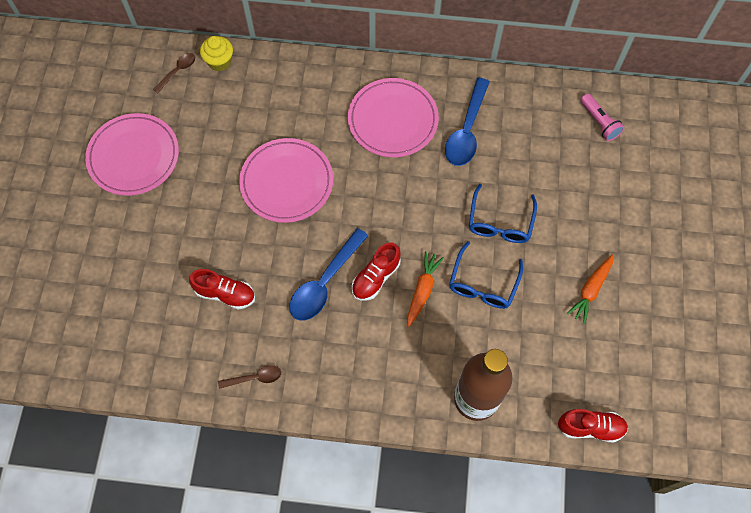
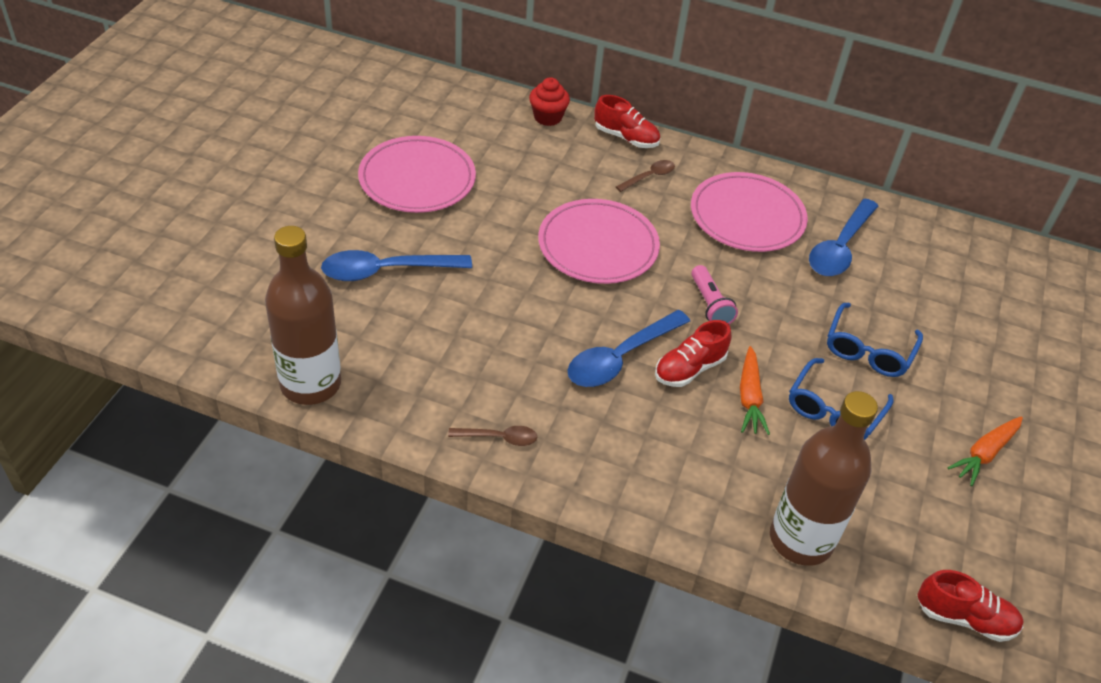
camera: 10 degrees right, 20 degrees down
(109, 372) = (310, 384): none -> brown bottle
(135, 253) = (387, 271): none -> blue spoon
(177, 71) = (495, 115): brown spoon -> brown spoon (649, 177)
(219, 62) = (548, 117): yellow cupcake -> red cupcake
(225, 294) = (487, 338): red shoe -> red shoe (626, 138)
(422, 290) = (749, 397): orange carrot -> orange carrot turned 150 degrees clockwise
(599, 122) = (1017, 278): pink flashlight -> pink flashlight (710, 305)

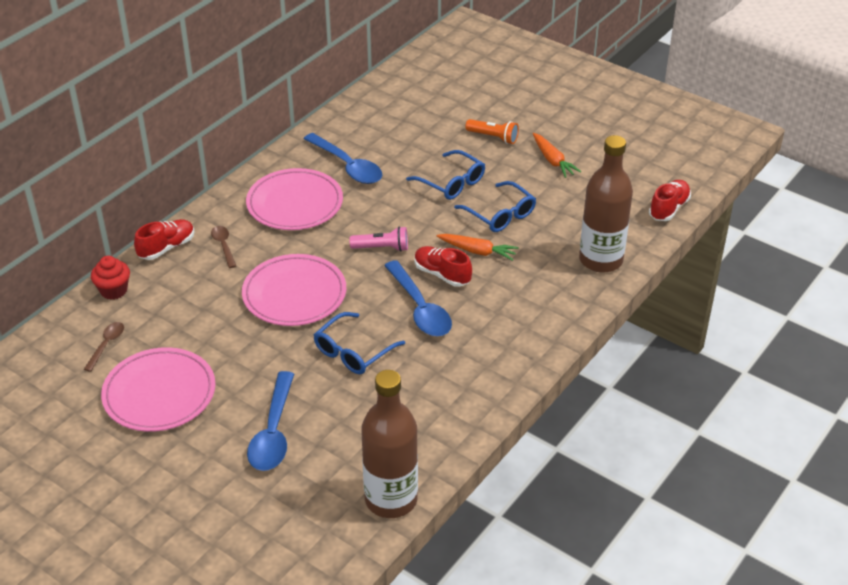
camera: 70 degrees left, 5 degrees down
(498, 438) = (479, 391): brown spoon -> brown spoon (106, 345)
(526, 311) = (353, 351): none -> blue glasses
(689, 369) = (442, 274): red shoe -> red shoe turned 150 degrees clockwise
(990, 379) = (493, 137): none -> orange flashlight

